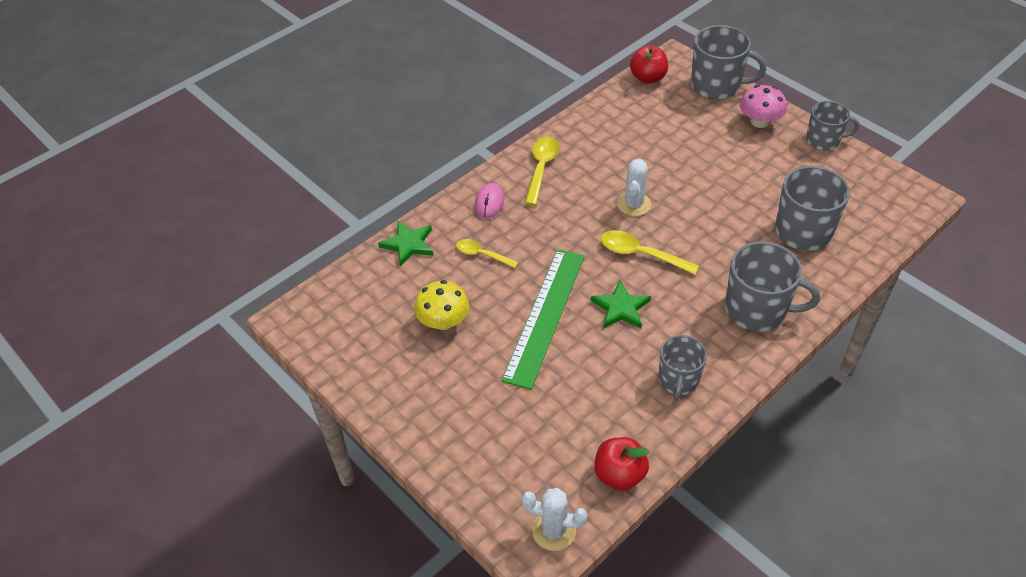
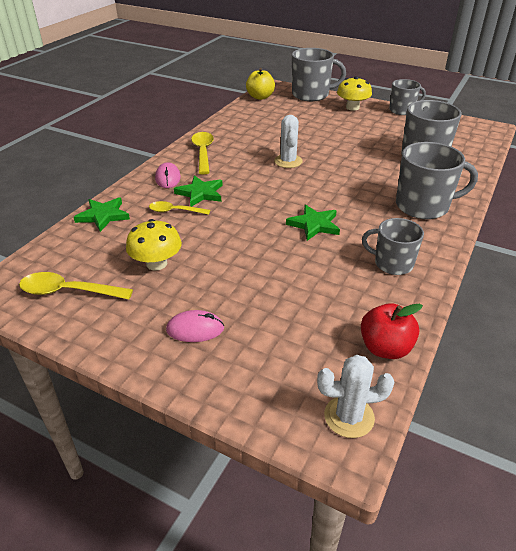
camera: 20 degrees left, 10 degrees down
(455, 407) = (195, 329): none -> pink mouse
(517, 234) = (200, 193): none -> green star
(545, 316) = (251, 242): green ruler -> none
(641, 254) = (311, 189): yellow spoon -> yellow spoon (68, 291)
(648, 78) = (260, 97): red apple -> yellow apple
(678, 380) = (392, 263): grey mug -> grey mug turned 120 degrees clockwise
(759, 122) = (352, 107): pink mushroom -> yellow mushroom

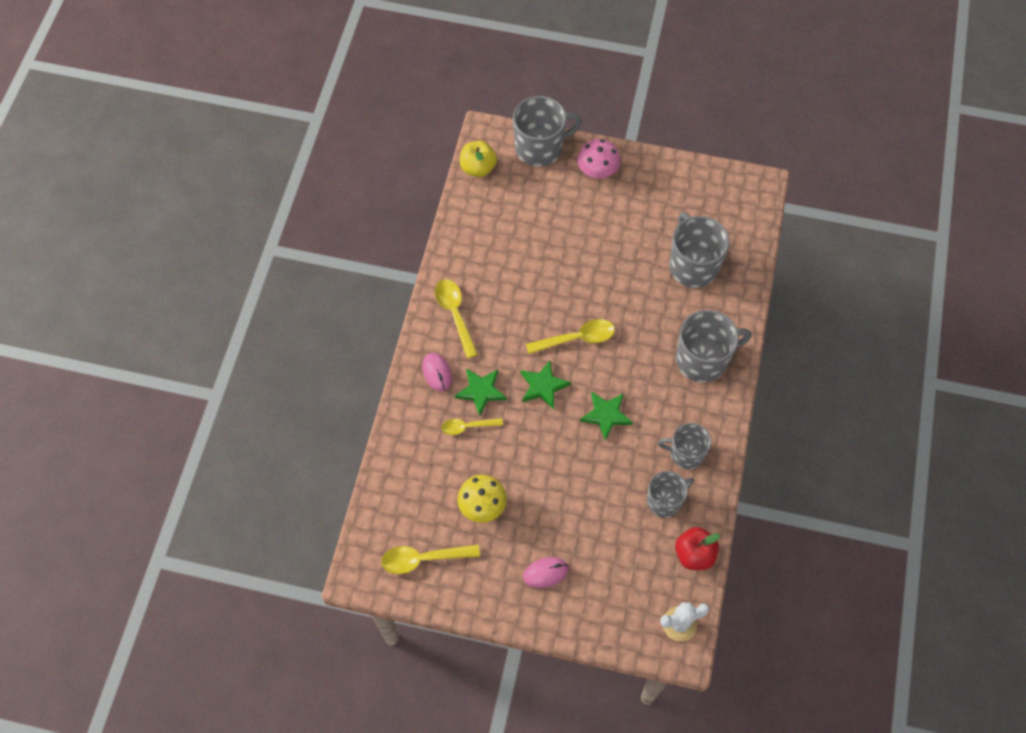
camera: 15 degrees left, 25 degrees up
(103, 216) = (401, 451): green star -> green star (543, 386)
(288, 161) = (552, 310): white cactus -> none
(303, 178) = (576, 338): none -> yellow spoon
(352, 107) = (597, 170): yellow mushroom -> pink mushroom
(402, 110) = (657, 165): grey mug -> grey mug (665, 500)

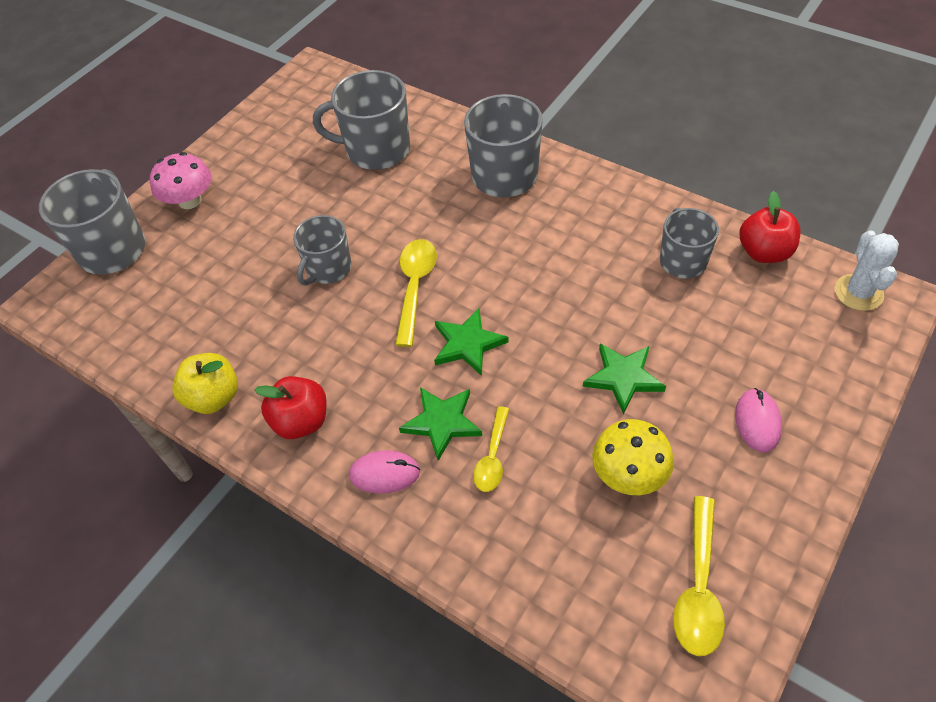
camera: 65 degrees left, 10 degrees down
(455, 314) = (301, 421): yellow spoon -> red apple
(478, 168) = (89, 326): yellow apple -> yellow apple (214, 397)
(606, 415) = (540, 287): green star -> green star (623, 378)
(685, 453) = (624, 223): grey mug -> grey mug (328, 269)

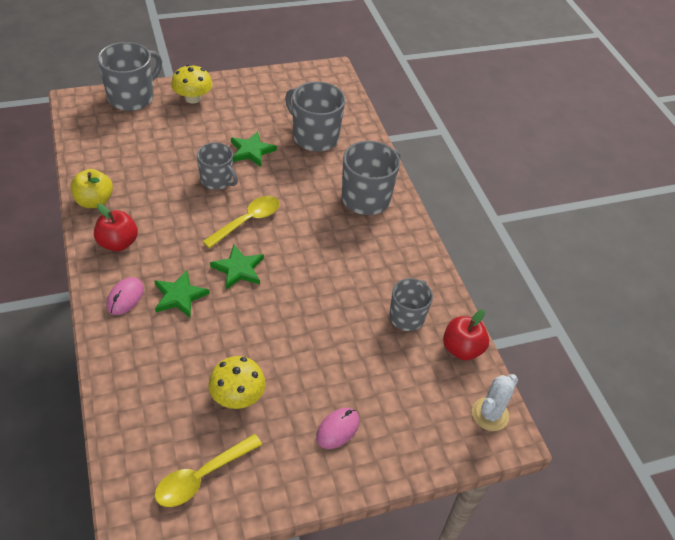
camera: 30 degrees right, 5 degrees down
(190, 200) = (193, 98): pink mushroom -> yellow mushroom
(328, 269) = (217, 180): grey mug -> grey mug turned 120 degrees counterclockwise
(385, 473) = (125, 297): pink mouse -> pink mouse turned 75 degrees clockwise
(492, 457) = (183, 332): yellow spoon -> none
(623, 378) = (295, 349): green star -> green star (251, 151)

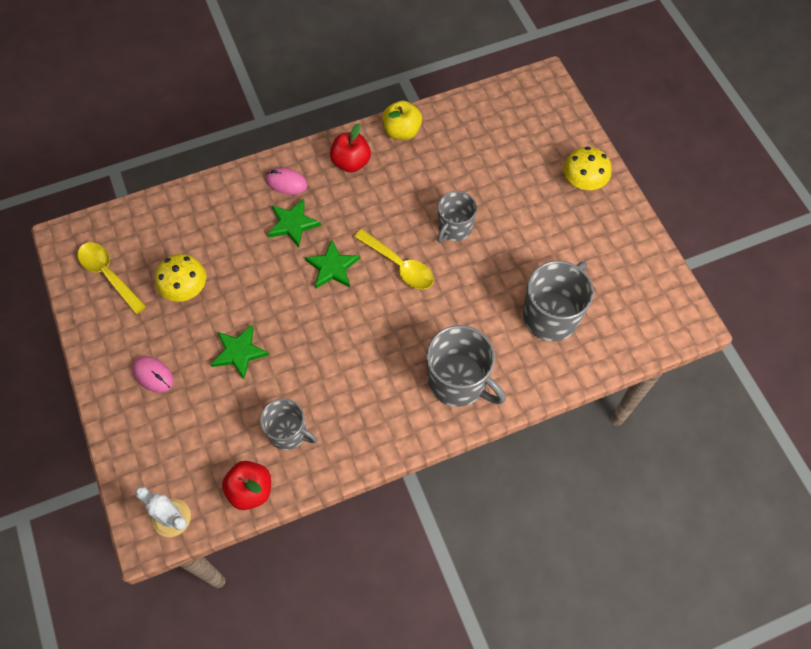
camera: 90 degrees right, 15 degrees up
(132, 97) = (567, 126): grey mug -> none
(251, 151) = (509, 253): green star -> green star (239, 352)

